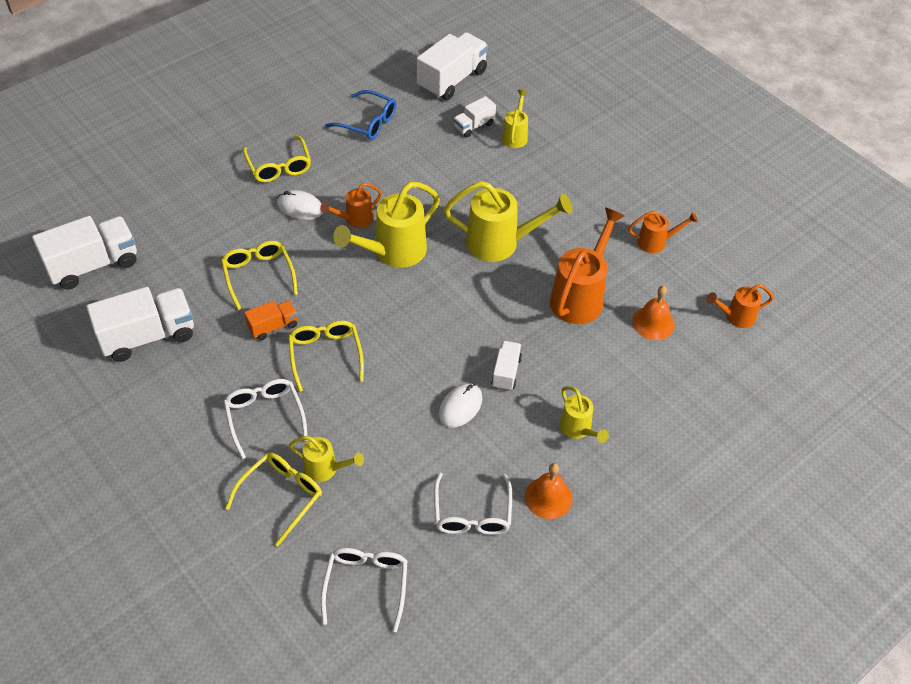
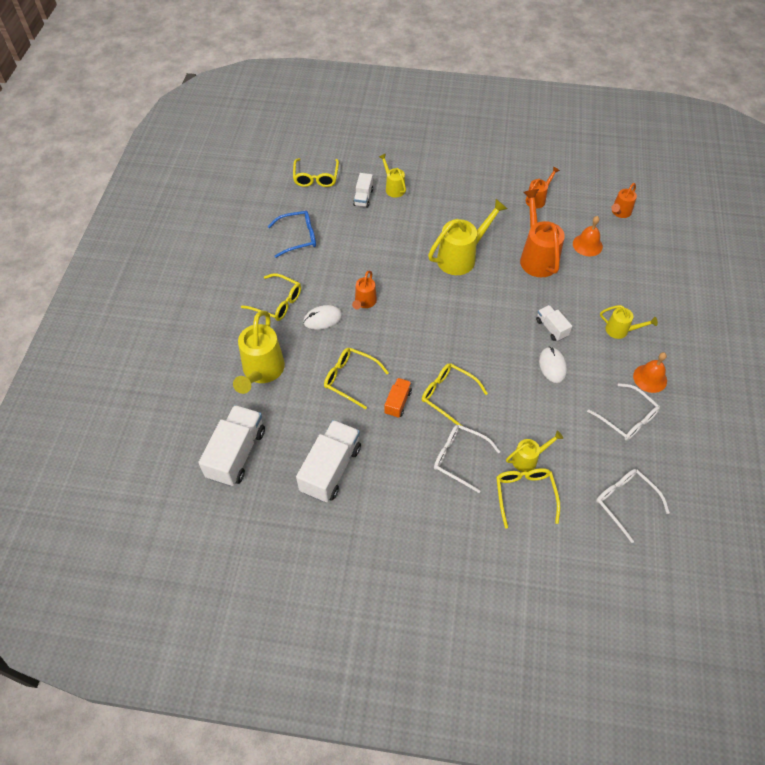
camera: 40 degrees left, 5 degrees up
(393, 252) = (410, 306): yellow watering can -> yellow watering can (261, 371)
(452, 80) = (316, 177): white truck -> yellow glasses

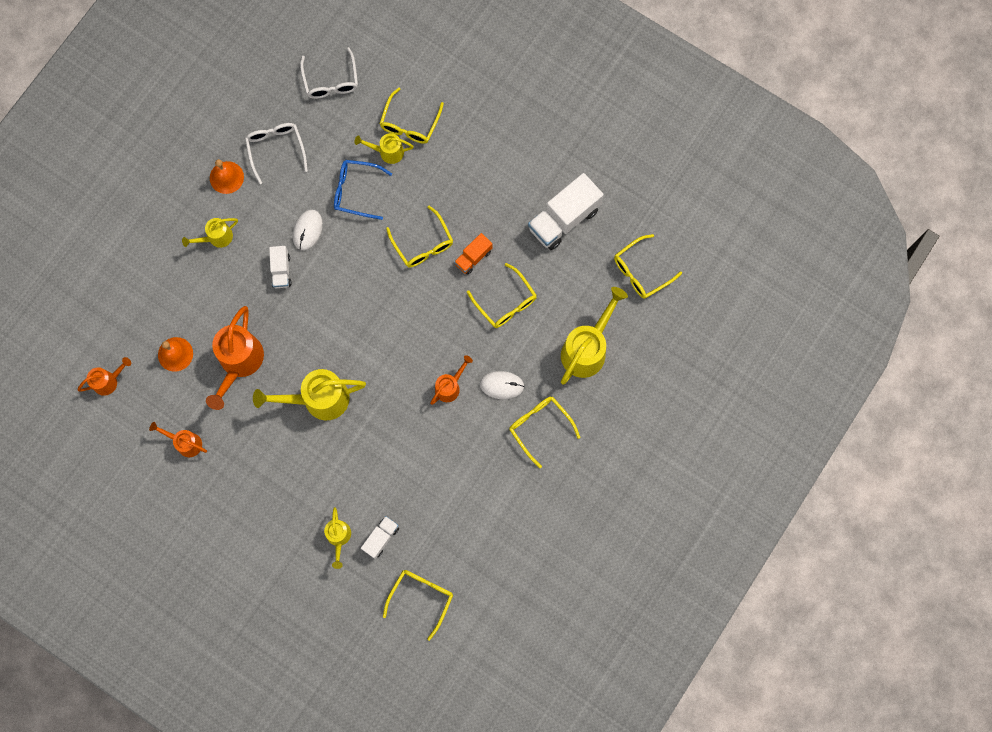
camera: 155 degrees left, 20 degrees up
(236, 454) = (641, 271): white truck -> yellow glasses
(298, 237) = (482, 510): blue glasses -> blue glasses (356, 191)
(460, 458) = (446, 179): white glasses -> none
(537, 199) = (185, 443): orange watering can -> orange watering can turned 45 degrees clockwise
(620, 330) = (216, 238): yellow watering can -> yellow watering can turned 75 degrees counterclockwise

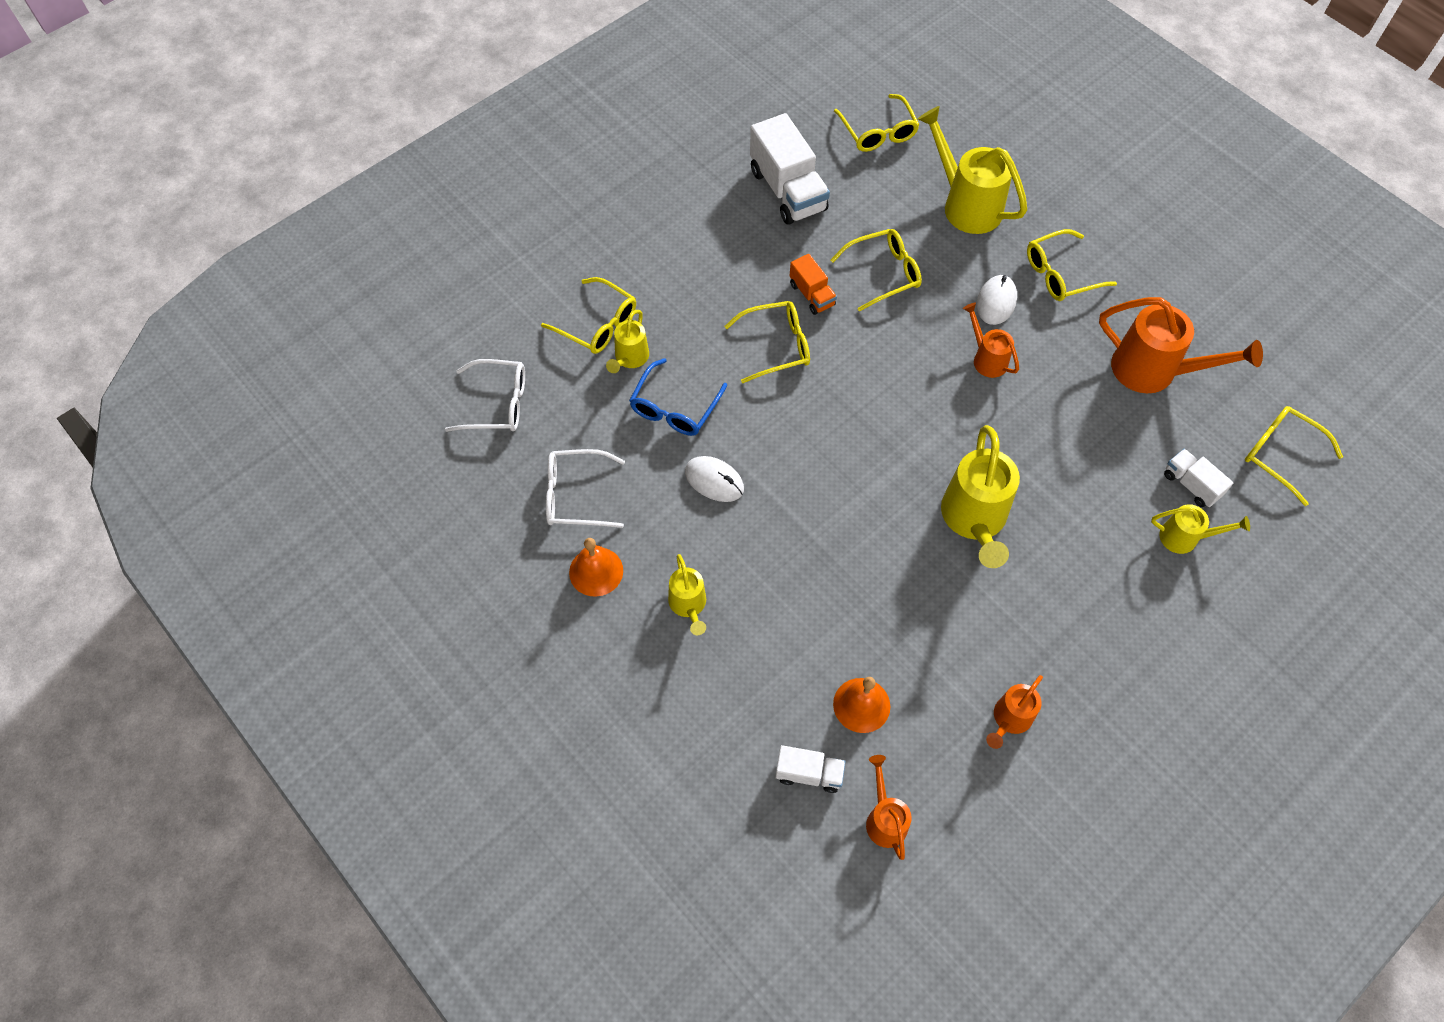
camera: 75 degrees left, 15 degrees down
(239, 362) = (896, 615): orange watering can -> orange watering can (1153, 371)
(281, 271) = (766, 527): white truck -> white truck (809, 773)

